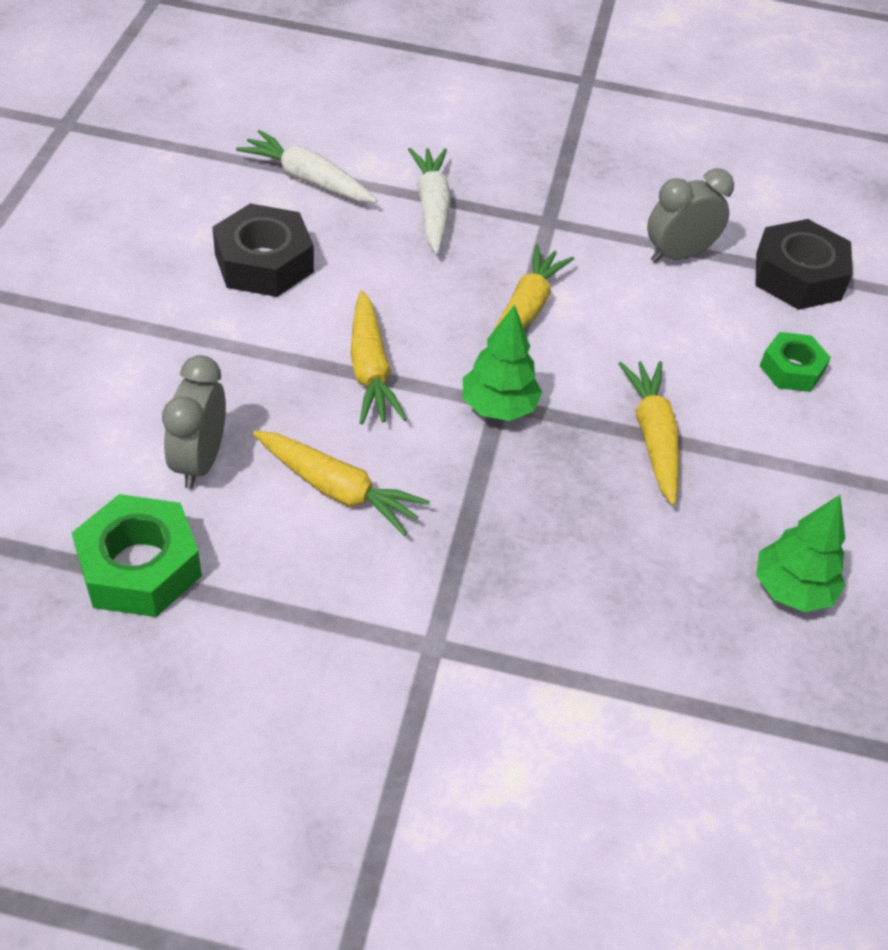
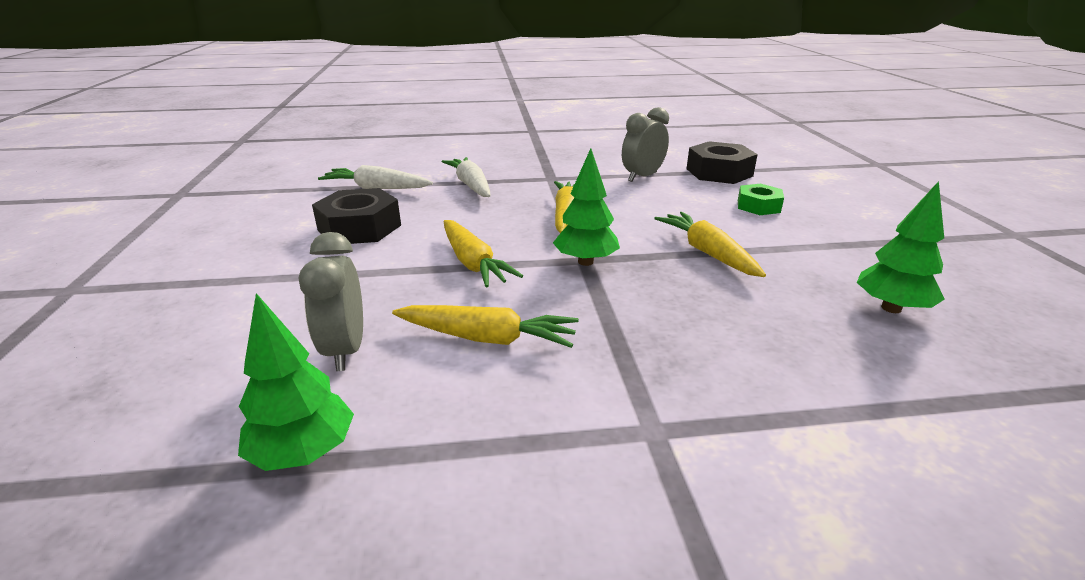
camera: 15 degrees left, 20 degrees down
(140, 567) = (304, 453): green nut -> green tree

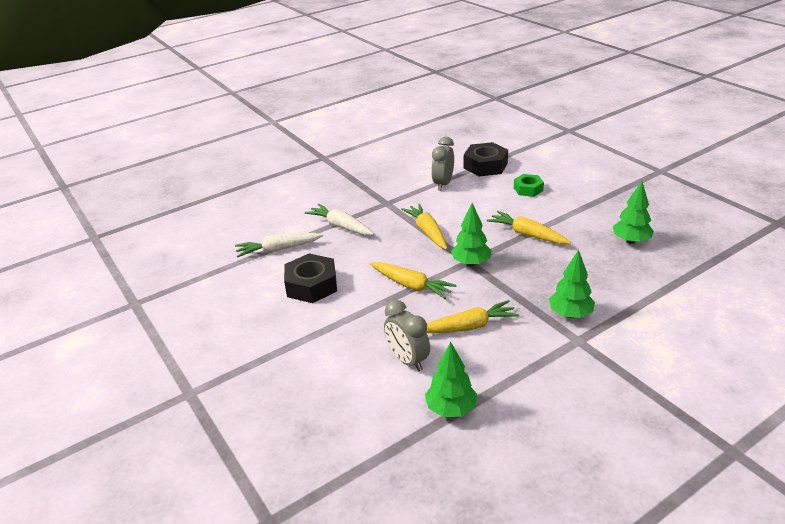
camera: 25 degrees left, 5 degrees up
(677, 380) = (570, 314): none -> green tree

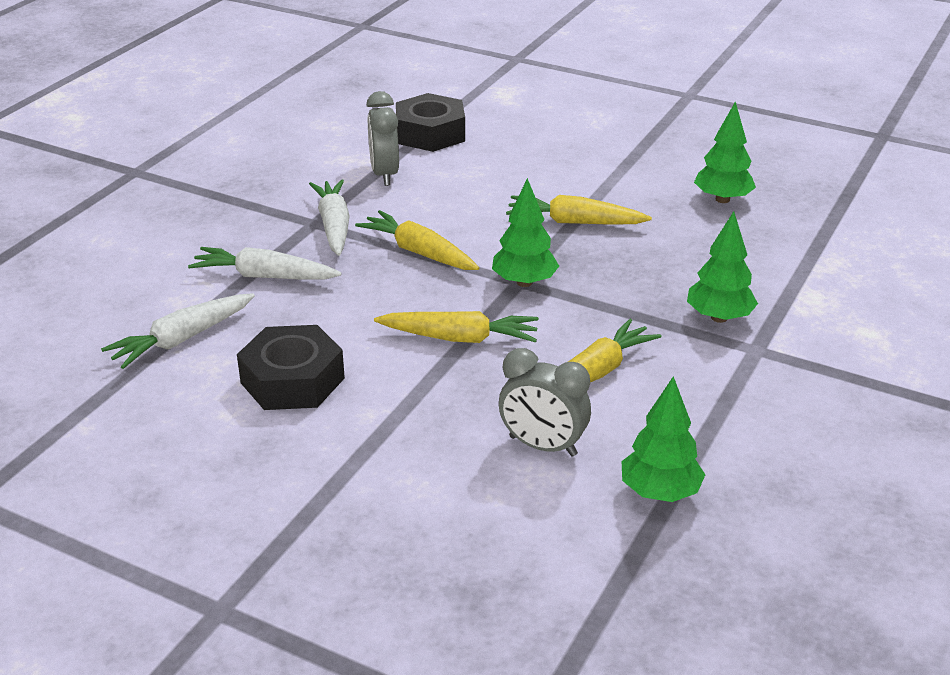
camera: 30 degrees left, 0 degrees up
(395, 207) = (334, 226): none -> white carrot
(528, 189) = (524, 156): green nut -> none

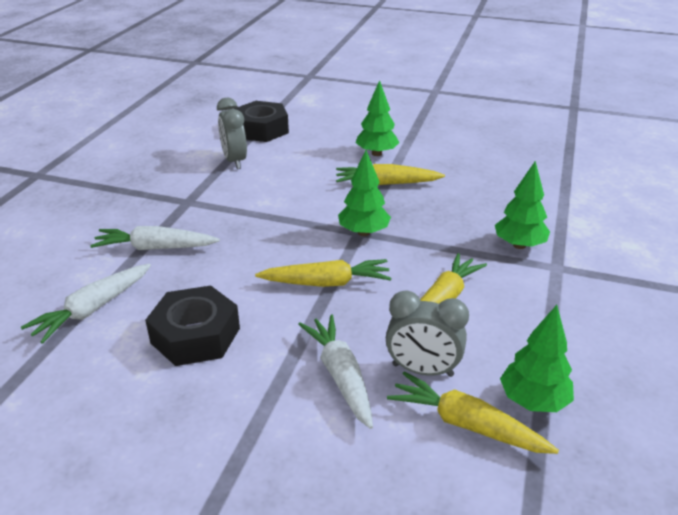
camera: 10 degrees left, 0 degrees up
(334, 226) = (204, 202): white carrot -> white carrot (340, 375)
(419, 252) = (275, 217): yellow carrot -> yellow carrot (466, 424)
(722, 199) = (486, 158): green tree -> green tree (376, 153)

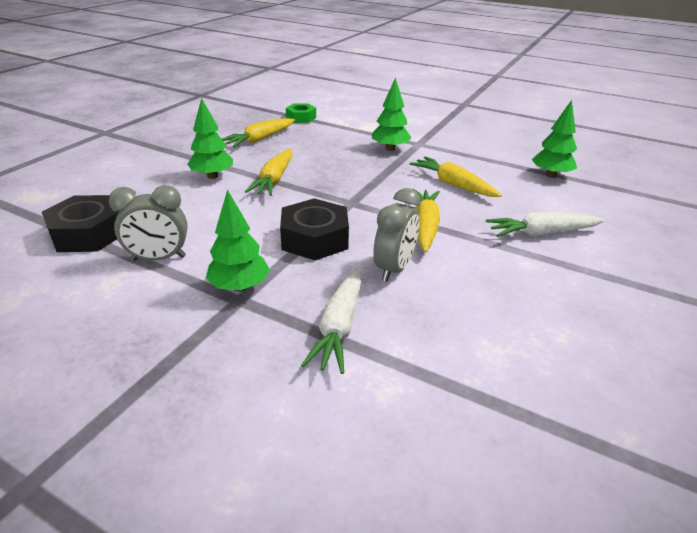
camera: 80 degrees left, 0 degrees up
(92, 309) = (458, 378): white carrot -> none
(195, 335) = (500, 301): black nut -> black nut (315, 239)
(363, 232) = (352, 200): green tree -> green tree (239, 287)
(422, 370) = (530, 203): grey clock -> grey clock (394, 269)
(466, 424) = (576, 197): yellow carrot -> yellow carrot (260, 139)
(564, 173) = (301, 118): none -> green nut

